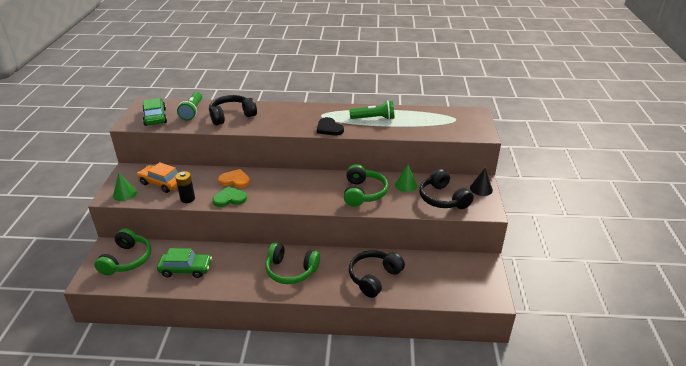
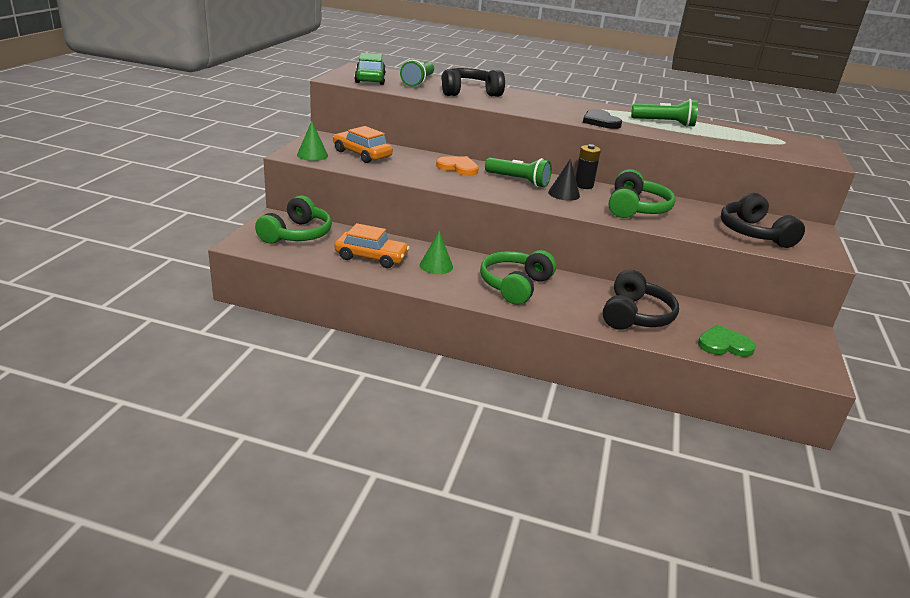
camera: 10 degrees right, 5 degrees down
(186, 269) = (371, 257): green car -> orange car
(187, 199) = (392, 172): black battery -> black battery (583, 185)
(230, 198) = (448, 182): green heart -> green heart (724, 344)
(280, 184) = (518, 181): none -> green flashlight
(291, 271) = (515, 285): green headphones -> green headphones turned 90 degrees clockwise
(374, 278) = (635, 315): black headphones -> black headphones turned 150 degrees clockwise
(406, 185) = (699, 212): green cone -> green cone (436, 266)
(481, 189) = (813, 234): black cone -> black cone (564, 194)

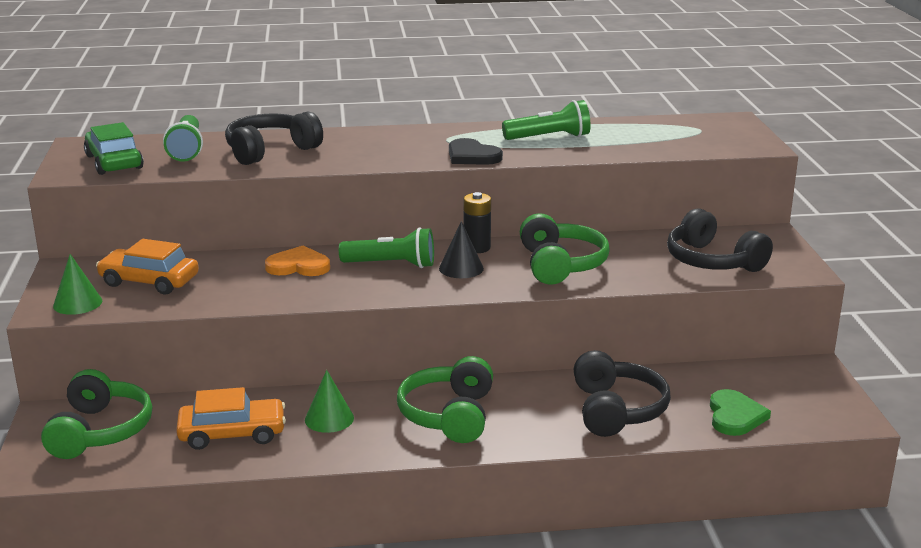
camera: 20 degrees left, 5 degrees down
(724, 344) = (735, 416): green heart -> green heart turned 120 degrees clockwise

